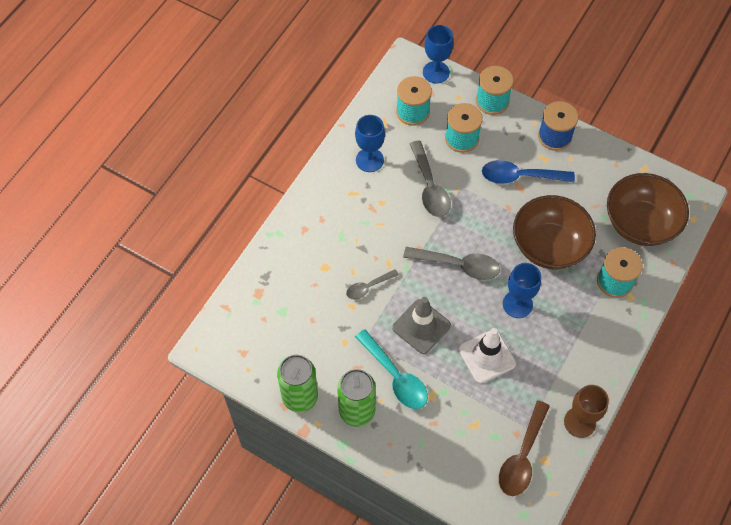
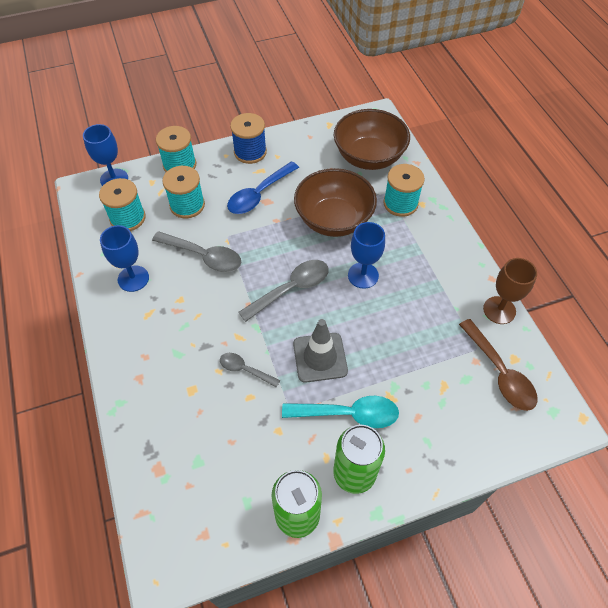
camera: 50 degrees left, 5 degrees down
(368, 287) = (245, 369): grey spoon -> grey spoon turned 105 degrees clockwise
(487, 356) = (389, 330): white traffic cone -> none

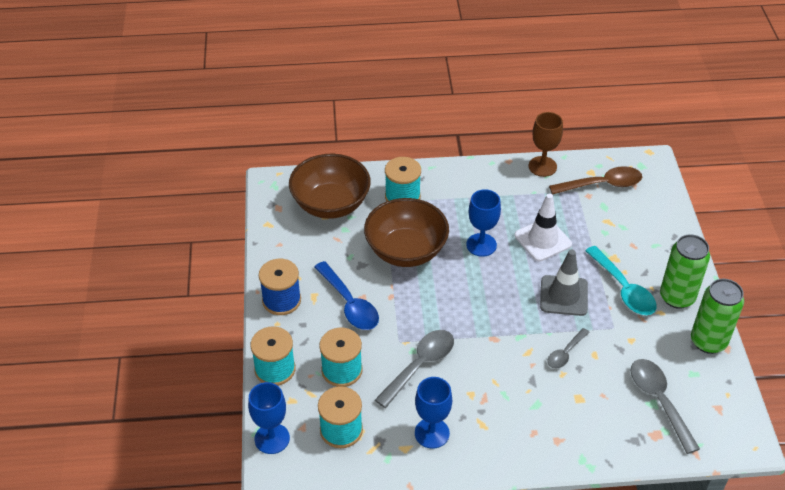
camera: 75 degrees left, 10 degrees down
(291, 289) = (483, 301): grey spoon -> grey spoon (659, 401)
(348, 414) = (623, 289): turquoise spoon -> turquoise spoon turned 135 degrees clockwise
(390, 327) = (542, 240): none -> white traffic cone

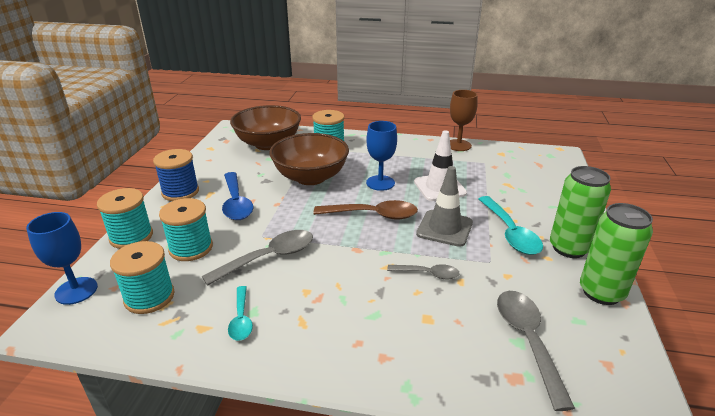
camera: 15 degrees right, 15 degrees down
(432, 433) = (241, 319): blue goblet -> turquoise spoon
(565, 353) = (428, 274): grey spoon -> grey spoon turned 135 degrees counterclockwise
(602, 185) = (509, 161): brown spoon -> brown spoon (373, 215)

